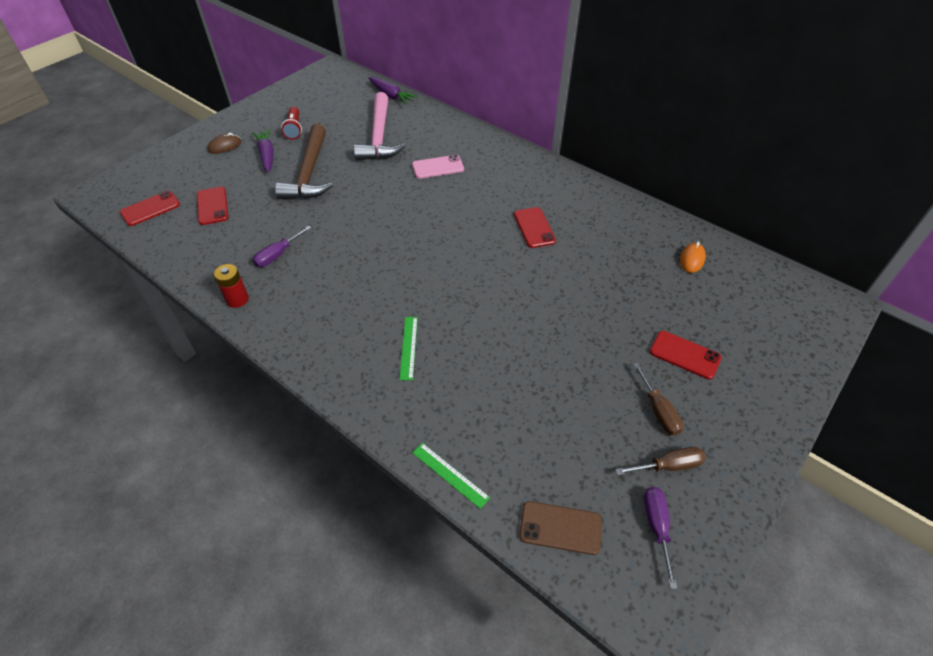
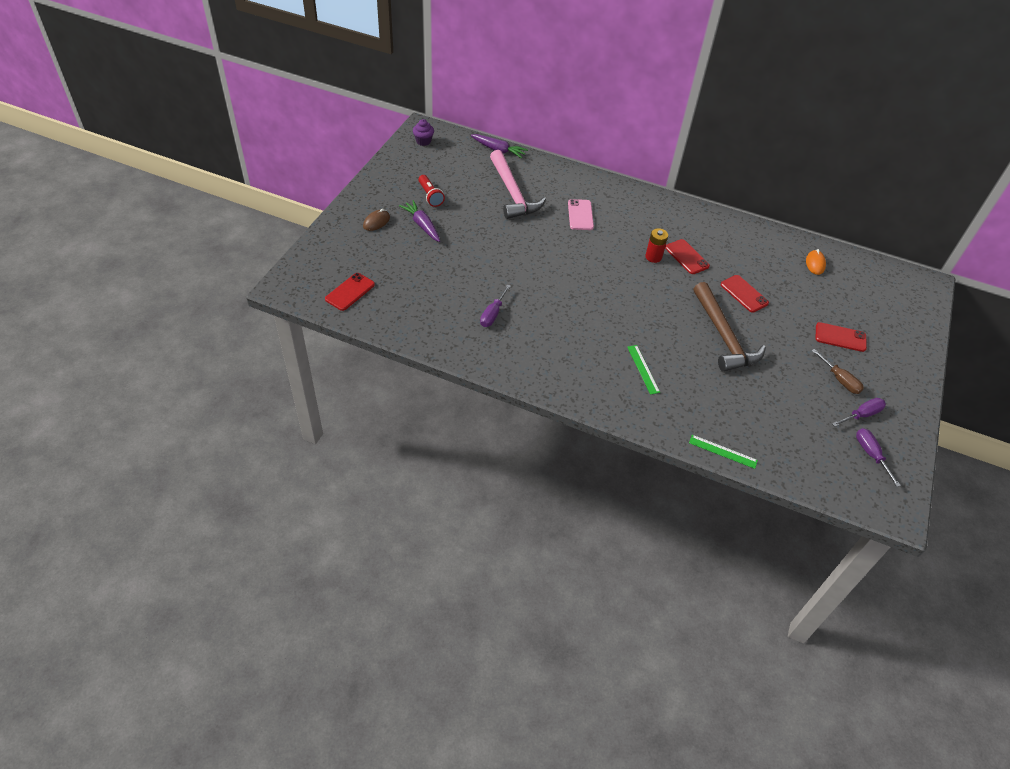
camera: 20 degrees left, 0 degrees up
(212, 206) = (405, 280): red phone -> red phone (744, 294)
(237, 299) = (484, 357): red battery -> red battery (653, 257)
(309, 173) = (471, 236): brown hammer -> brown hammer (723, 336)
(322, 79) = (423, 141): none -> purple cupcake
(438, 167) = (580, 215): pink phone -> pink phone turned 60 degrees counterclockwise
(560, 528) = (812, 469): brown phone -> none
(668, 466) = (861, 415): brown screwdriver -> purple screwdriver

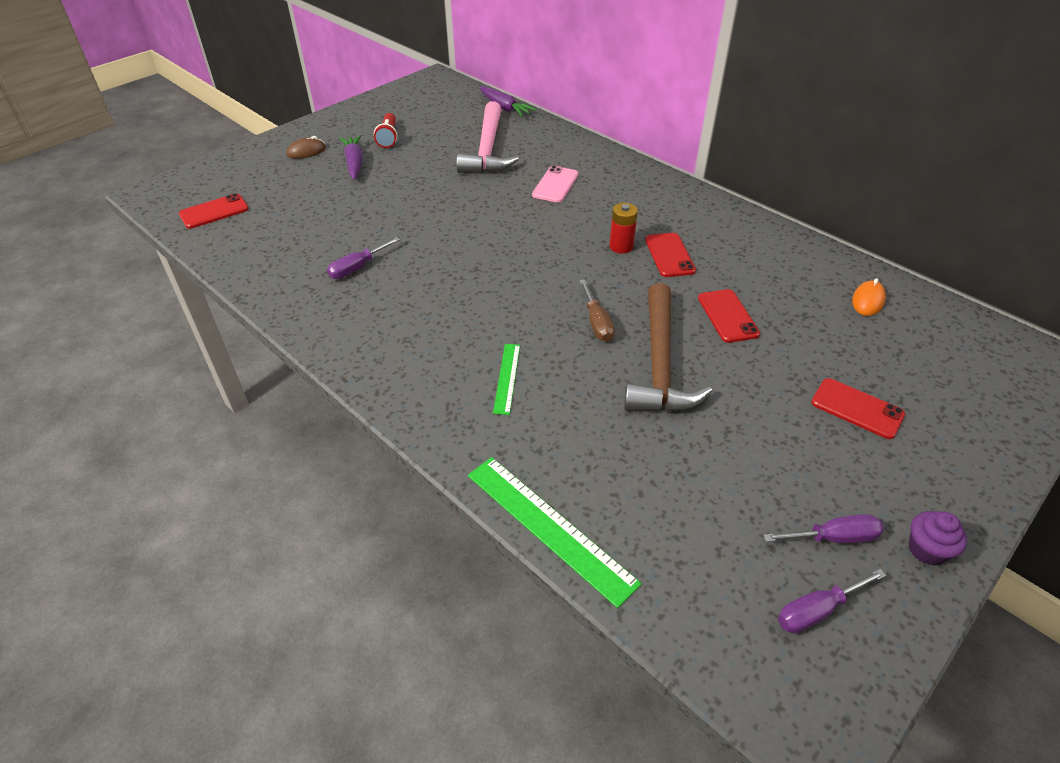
camera: 25 degrees right, 5 degrees down
(423, 141) = (425, 88): purple cupcake -> purple cupcake (926, 550)
(723, 451) = (549, 527): green ruler -> green ruler, size x1.80
(839, 380) = (821, 471): brown screwdriver -> brown screwdriver (597, 323)
(871, 454) = (816, 610): purple screwdriver -> purple screwdriver turned 120 degrees counterclockwise

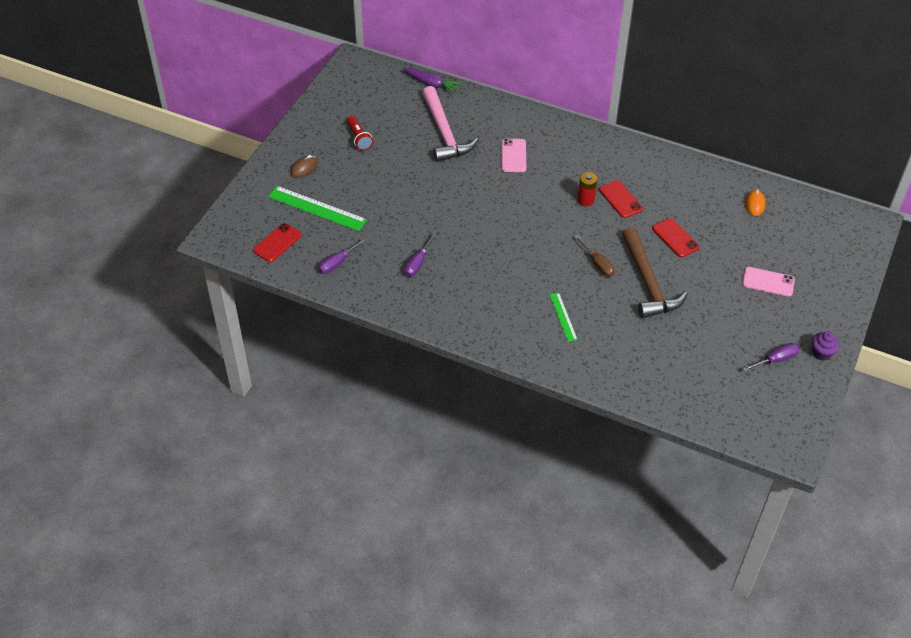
camera: 20 degrees left, 5 degrees up
(354, 163) = (350, 171): purple carrot -> none
(549, 527) = (632, 396): green ruler -> green ruler (317, 208)
(816, 610) = (778, 398): purple screwdriver -> purple screwdriver (337, 263)
(857, 408) = (768, 282): red phone -> pink phone

